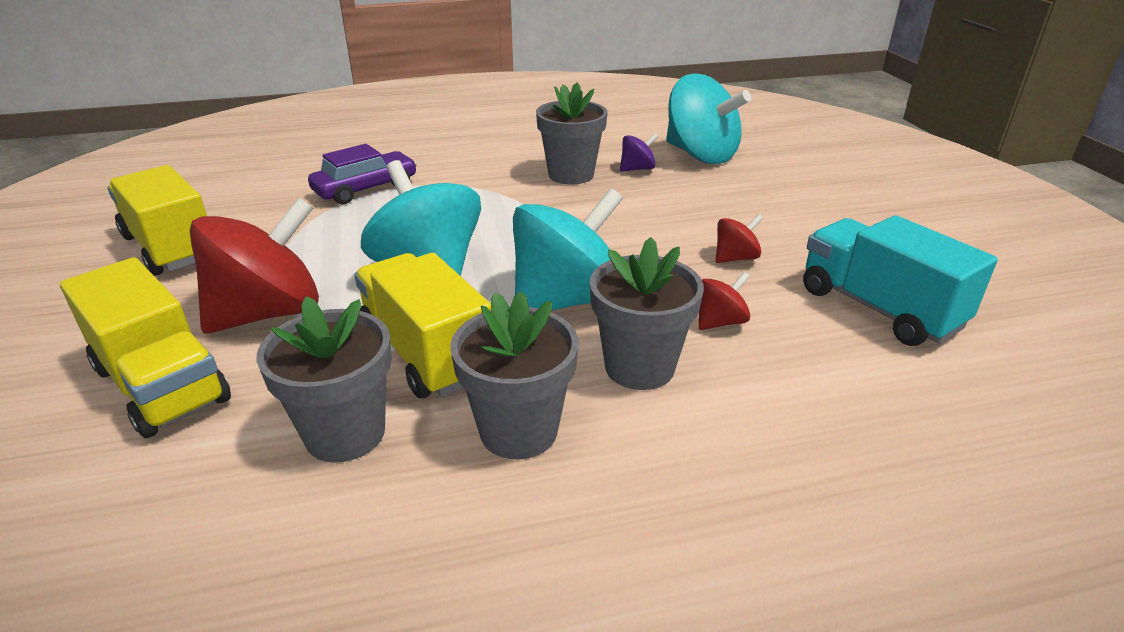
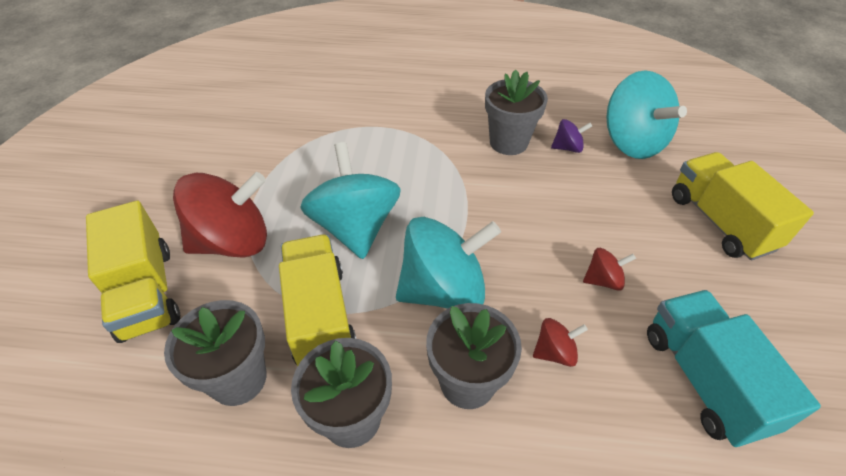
camera: 20 degrees right, 15 degrees up
(171, 248) = (196, 156): yellow truck -> yellow truck (720, 222)
(366, 189) = (345, 123): purple car -> none

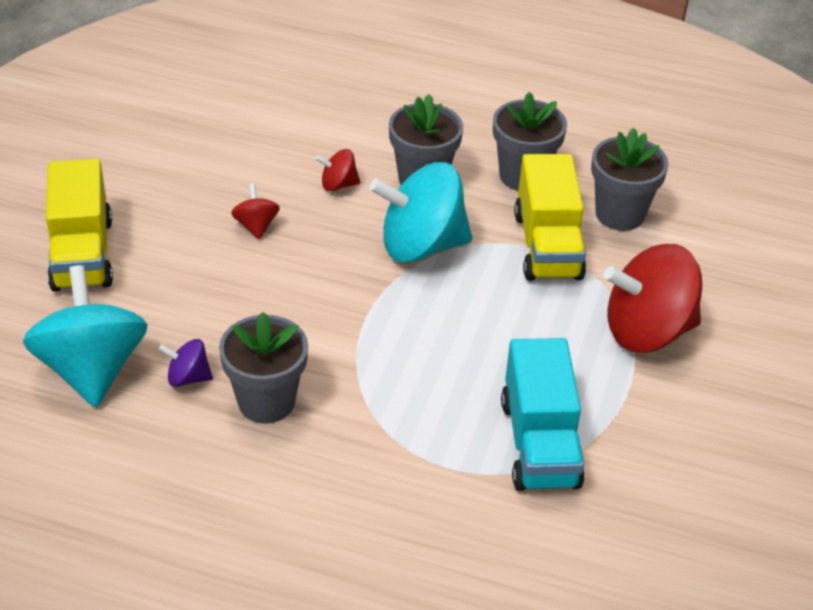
camera: 170 degrees left, 5 degrees down
(146, 292) = (728, 296): yellow truck -> none
(355, 227) = (504, 322): turquoise spinning top -> none
(603, 280) = (256, 226): red spinning top -> red spinning top turned 75 degrees clockwise
(704, 379) = (225, 149): turquoise truck -> turquoise truck (539, 443)

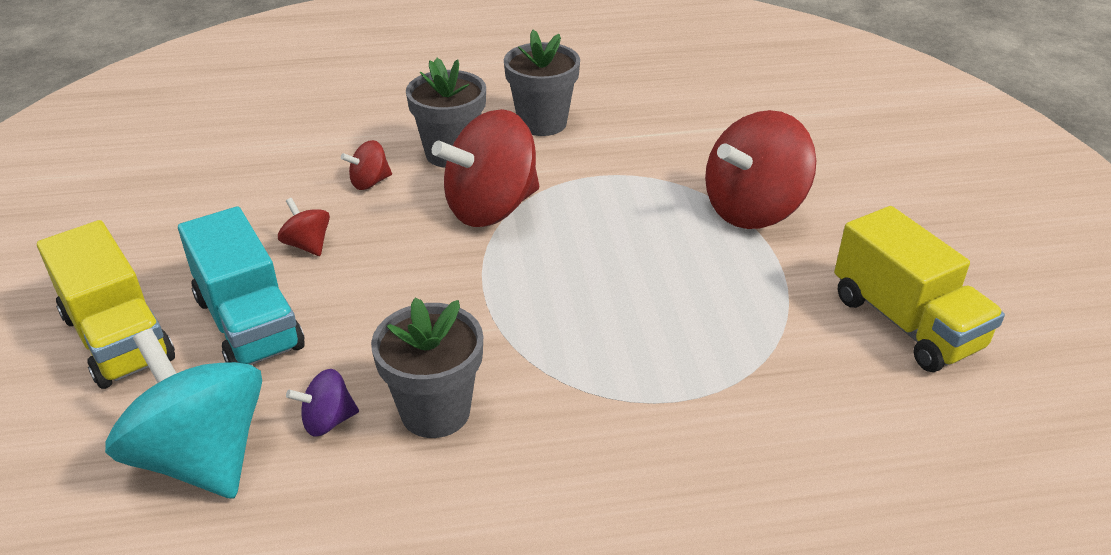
camera: 25 degrees left, 5 degrees down
(421, 245) = (491, 208): turquoise spinning top -> red spinning top
(539, 443) = (742, 342): turquoise truck -> turquoise truck (248, 323)
(547, 246) = (609, 170): yellow truck -> yellow truck (905, 322)
(620, 214) = (651, 126): grey flower pot -> none

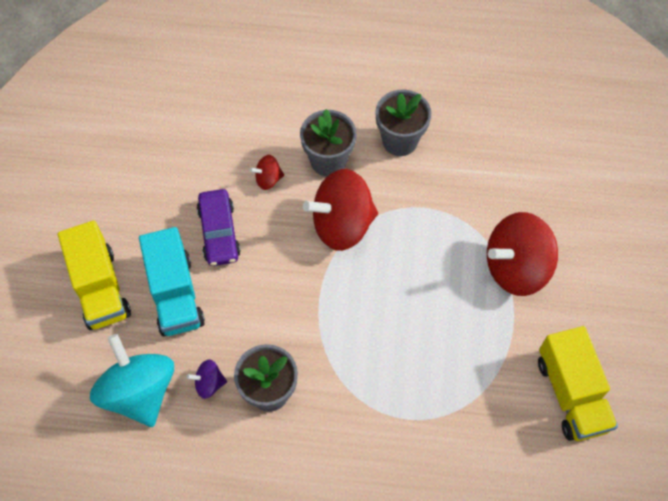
camera: 15 degrees right, 25 degrees up
(307, 245) = (219, 232): red spinning top -> purple car

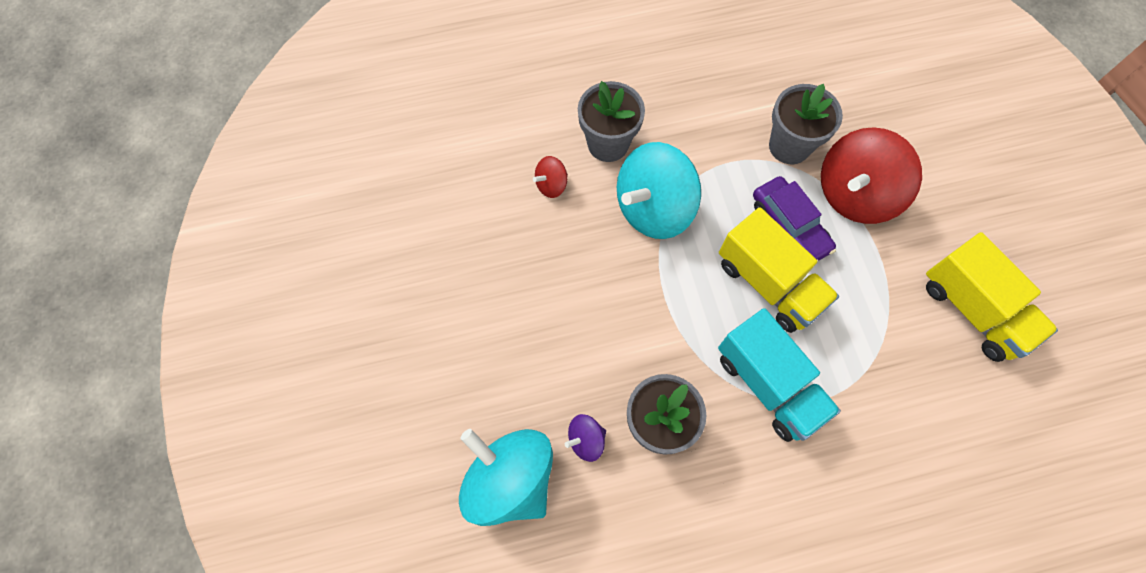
camera: 20 degrees left, 5 degrees up
(100, 288) = (412, 373): yellow truck -> yellow truck (768, 283)
(175, 294) = (503, 350): turquoise truck -> turquoise truck (768, 384)
(219, 232) = (522, 262): purple car -> purple car (789, 226)
(342, 224) = (653, 208): red spinning top -> turquoise spinning top
(400, 141) = (674, 98): grey flower pot -> grey flower pot (789, 146)

